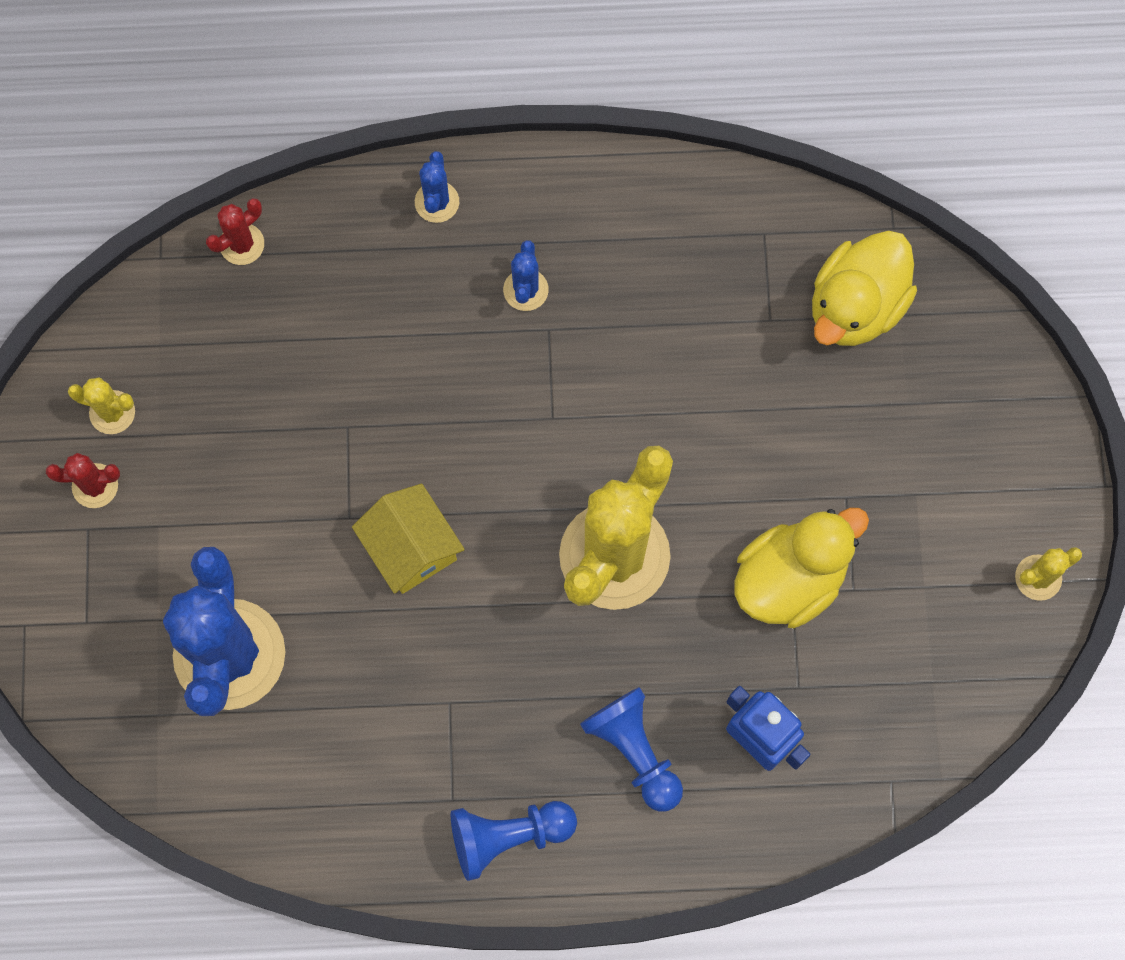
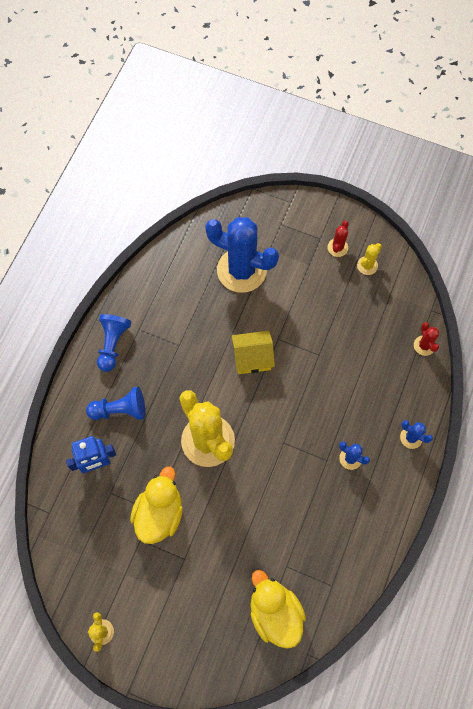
camera: 115 degrees right, 5 degrees down
(790, 579) = (159, 513): yellow duck -> yellow duck turned 150 degrees counterclockwise

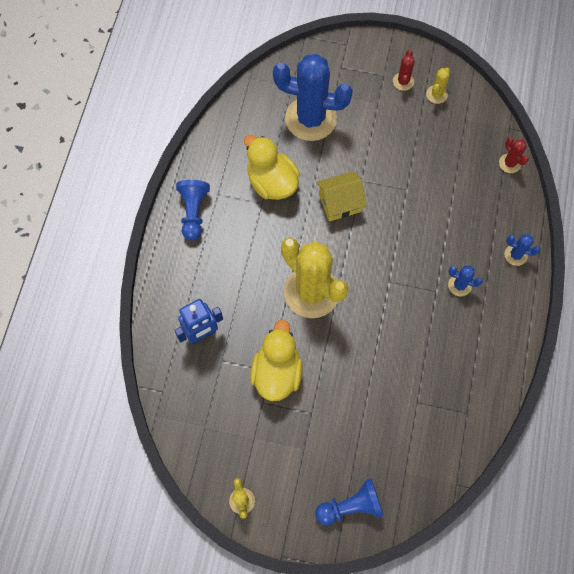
camera: 10 degrees left, 0 degrees up
(120, 410) = (215, 276): blue pawn -> blue pawn (350, 506)
(275, 612) = (415, 450): yellow duck -> yellow duck (272, 182)

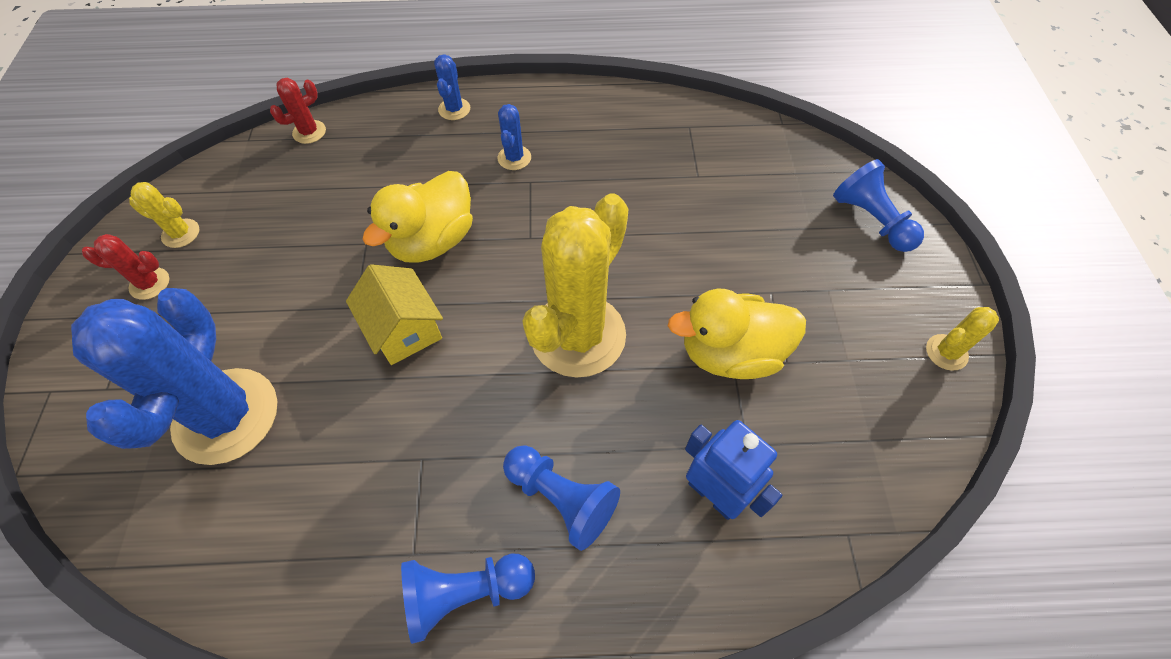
camera: 105 degrees left, 10 degrees down
(222, 262) = (561, 498): none -> blue pawn
(272, 182) = (375, 452): yellow duck -> yellow duck (432, 241)

